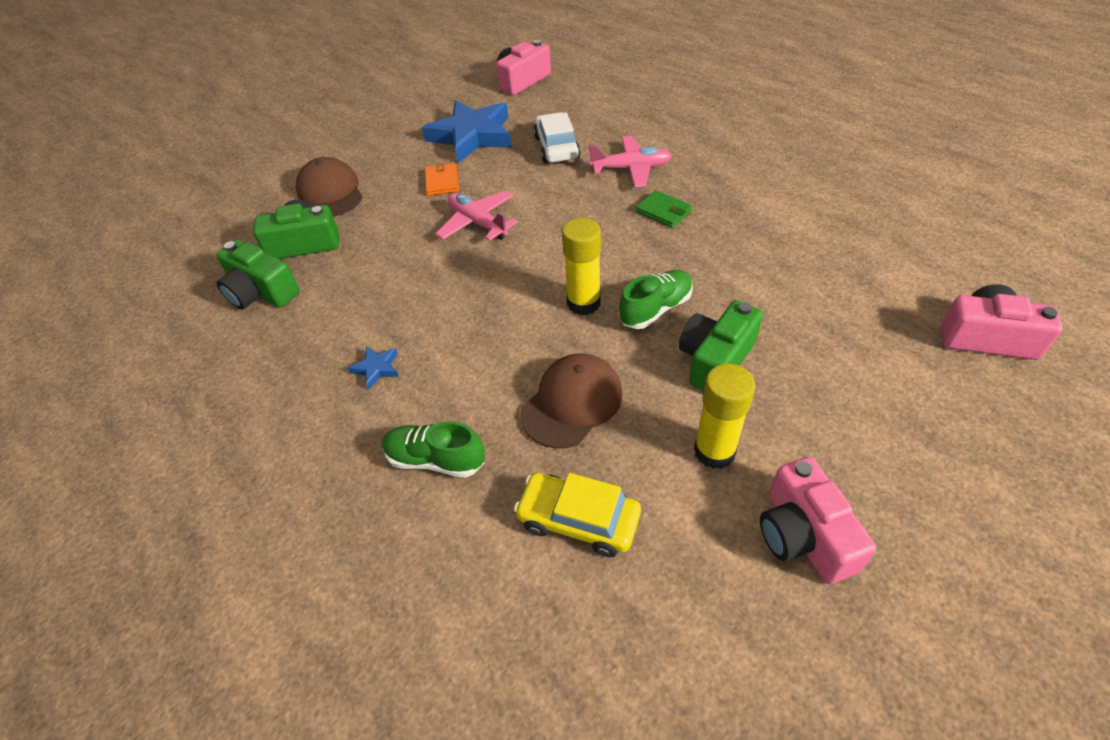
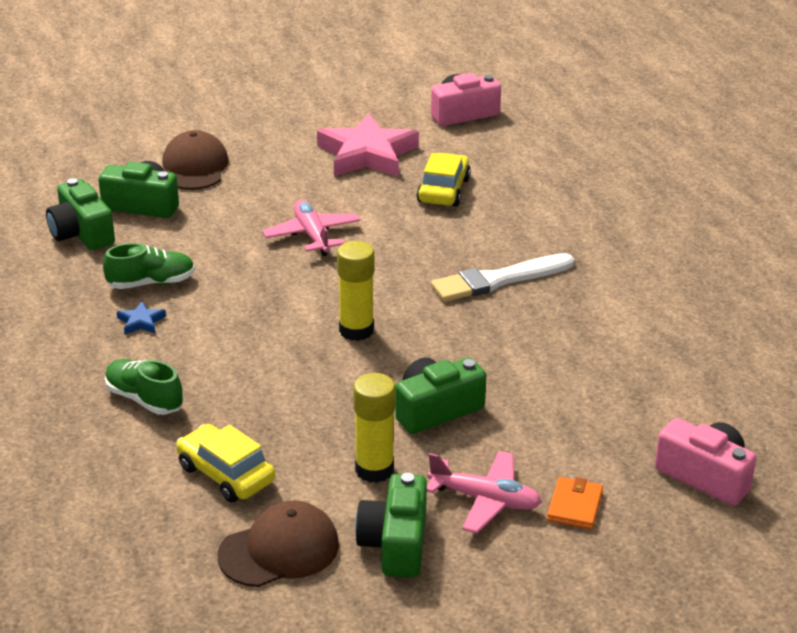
camera: 20 degrees right, 15 degrees down
(442, 181) = (306, 188): orange wallet -> orange wallet (574, 506)
(472, 136) = (367, 154): blue star -> pink star
(556, 147) = (443, 190): white car -> yellow car
(572, 403) = (284, 398): brown cap -> brown cap (279, 550)
(631, 169) = (501, 232): pink plane -> pink plane (485, 500)
(655, 309) = (417, 356): green shoe -> green shoe (151, 283)
(663, 211) = (499, 280): green wallet -> white brush
(803, 535) = (395, 543): pink camera -> green camera

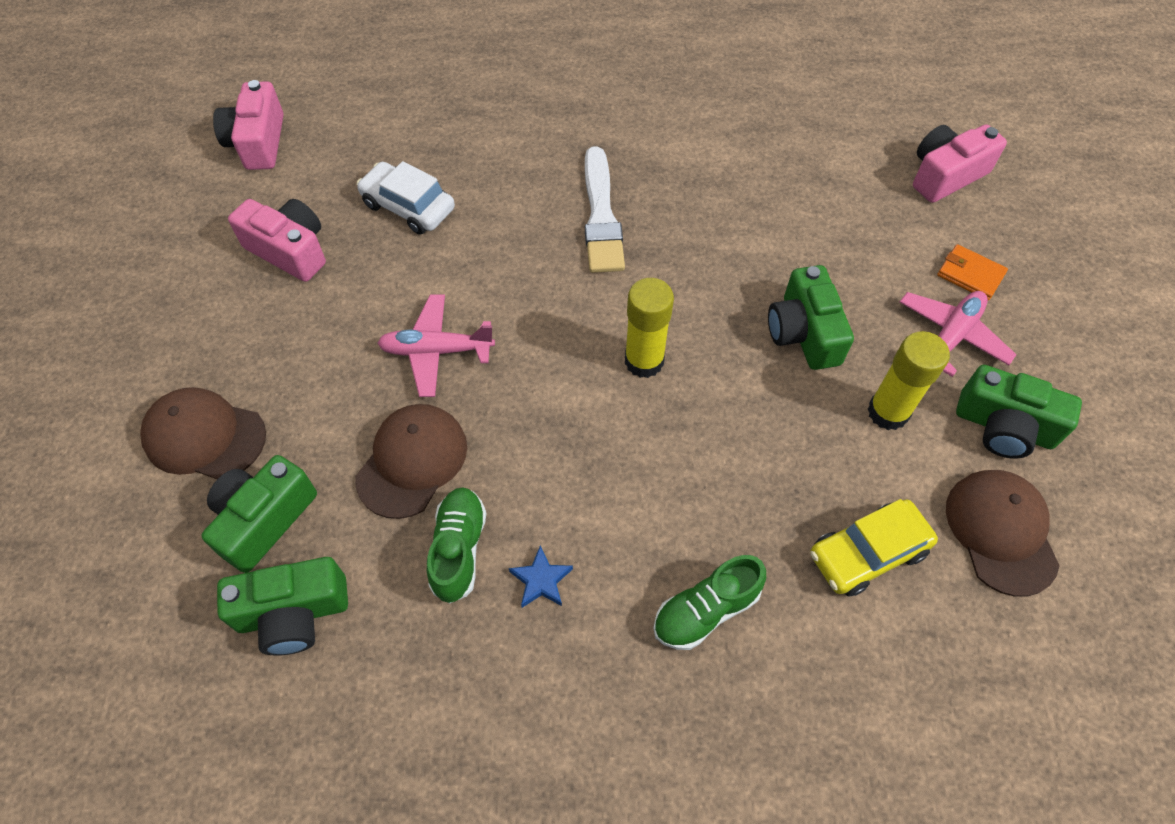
camera: 70 degrees left, 25 degrees up
(212, 248) = (412, 461): none -> brown cap
(367, 154) = (290, 251): pink star -> pink camera
(443, 190) = (408, 207): yellow car -> white car

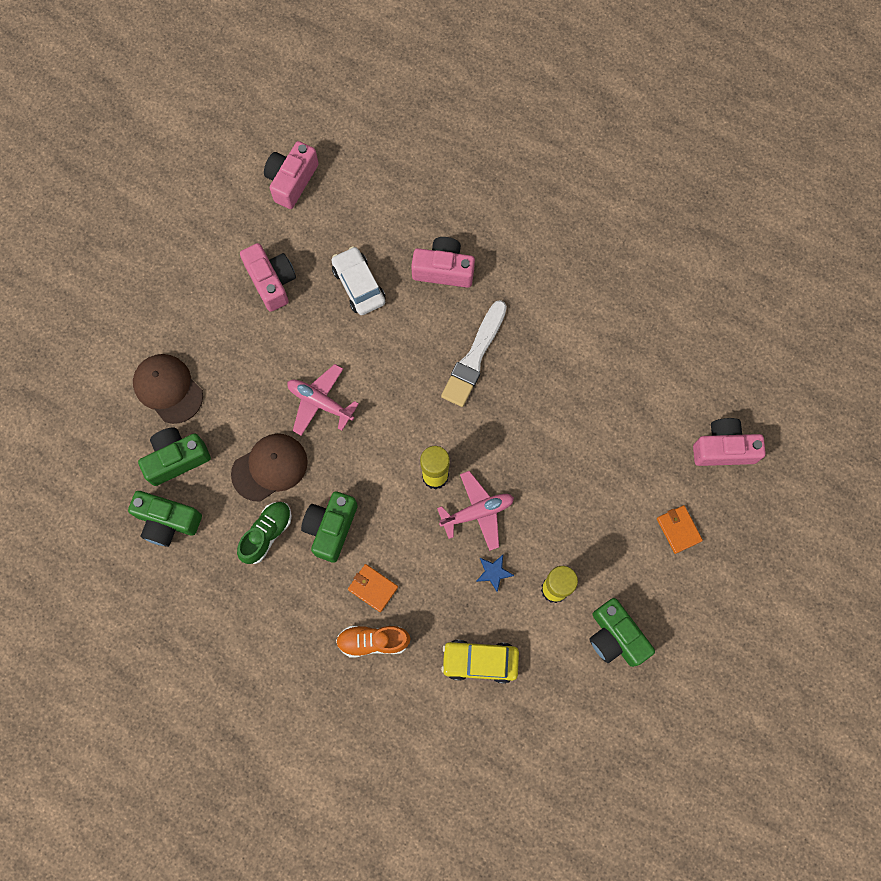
camera: 30 degrees right, 15 degrees up
(503, 149) = (443, 270): none -> pink camera
(541, 580) = (299, 576): blue star -> blue star (493, 572)
(656, 539) = (373, 588): none -> orange wallet
(706, 610) = (373, 641): green shoe -> orange shoe
(804, 333) = (543, 511): green camera -> green camera (331, 528)
(950, 336) = (631, 564): pink plane -> pink plane (477, 512)
(1001, 532) = (562, 693): brown cap -> none

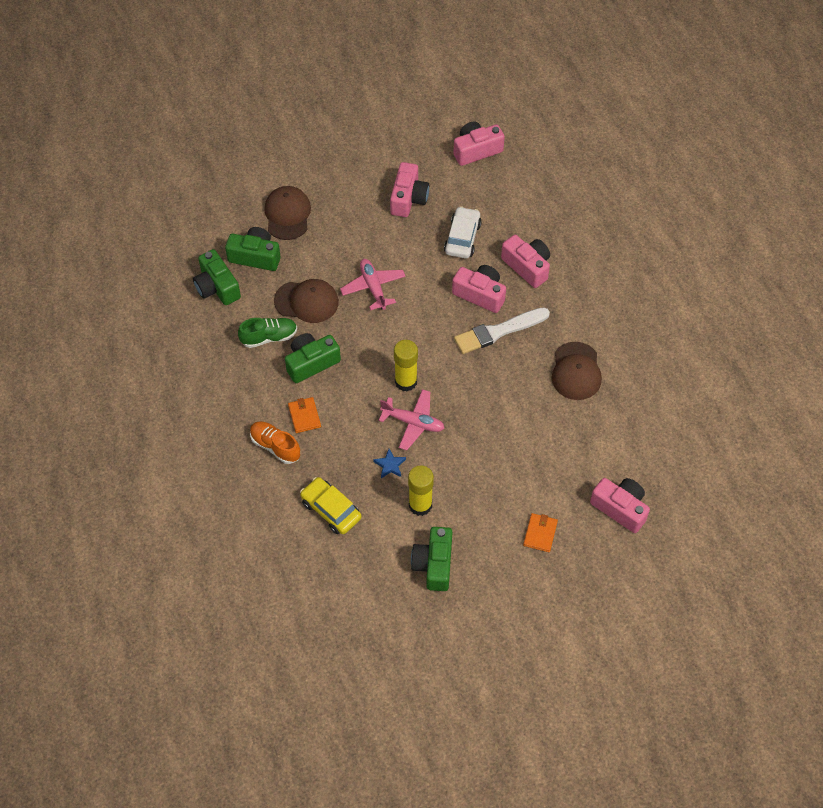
camera: 40 degrees right, 15 degrees down
(425, 332) = (480, 294): none -> pink camera
(576, 343) = (576, 371): none -> brown cap

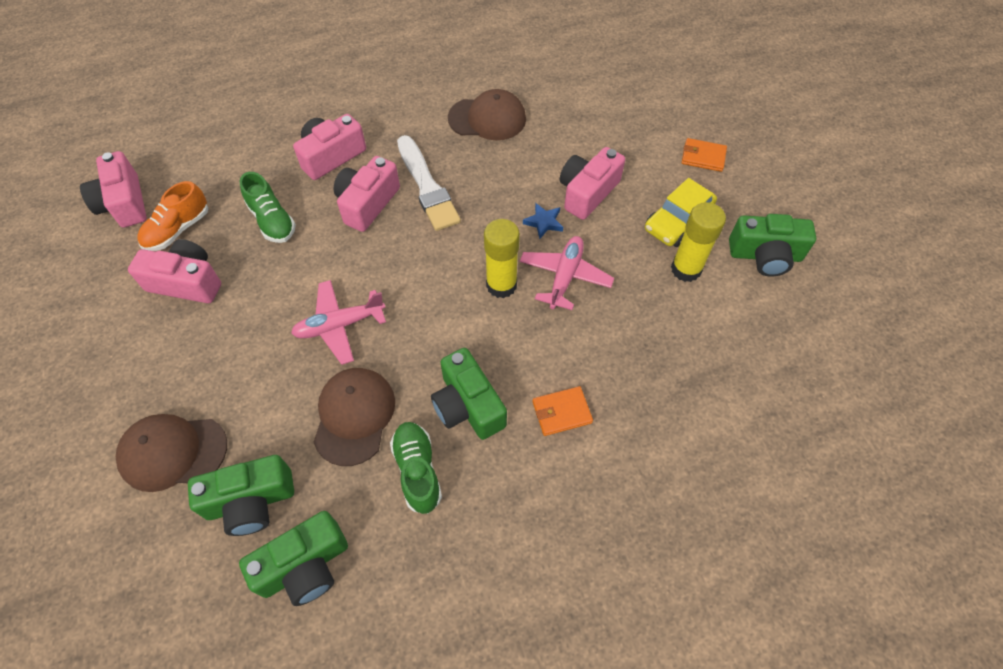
camera: 90 degrees left, 0 degrees up
(255, 256) = (251, 501): green camera -> green camera turned 120 degrees counterclockwise
(275, 446) = (617, 451): orange shoe -> orange shoe (178, 229)
(331, 510) = (710, 372): yellow car -> yellow car (677, 221)
(390, 465) = (632, 303): blue star -> blue star (544, 222)
(462, 238) = (272, 221): white car -> green shoe
(620, 508) = (660, 92): pink camera -> pink camera (587, 193)

